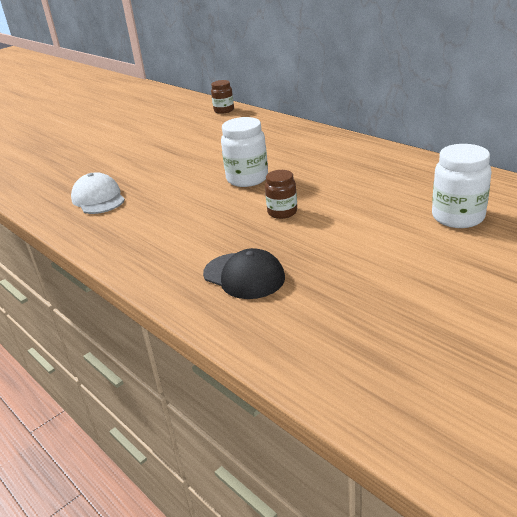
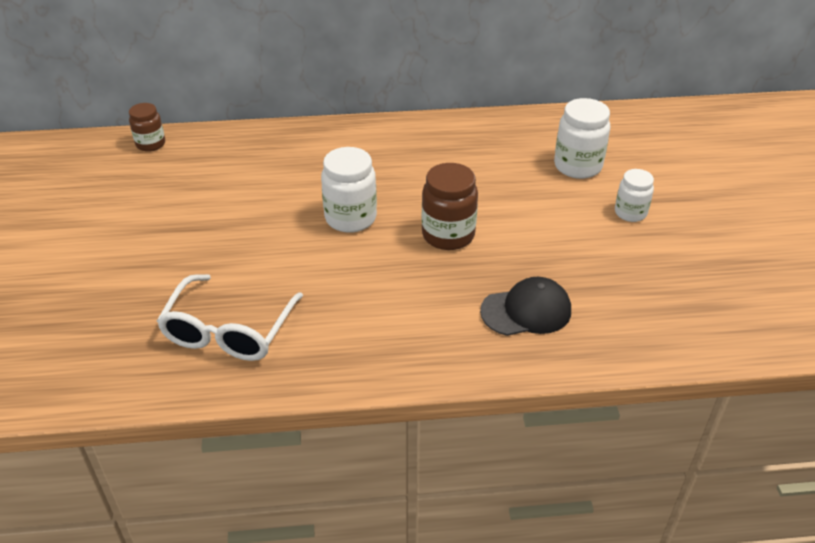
camera: 55 degrees left, 10 degrees up
(98, 198) = (228, 331): white cap -> white glasses
(282, 212) = (448, 235): brown jar -> brown jar, size x1.58
(443, 265) = (630, 213): none -> white jar

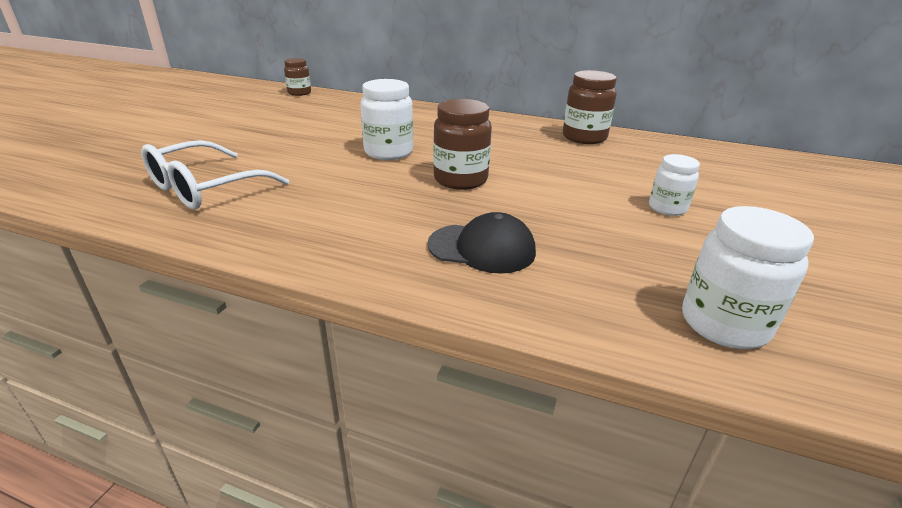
camera: 25 degrees right, 10 degrees down
(511, 133) = (584, 137): none -> brown jar
(577, 166) = (633, 167): white jar -> white jar (724, 324)

